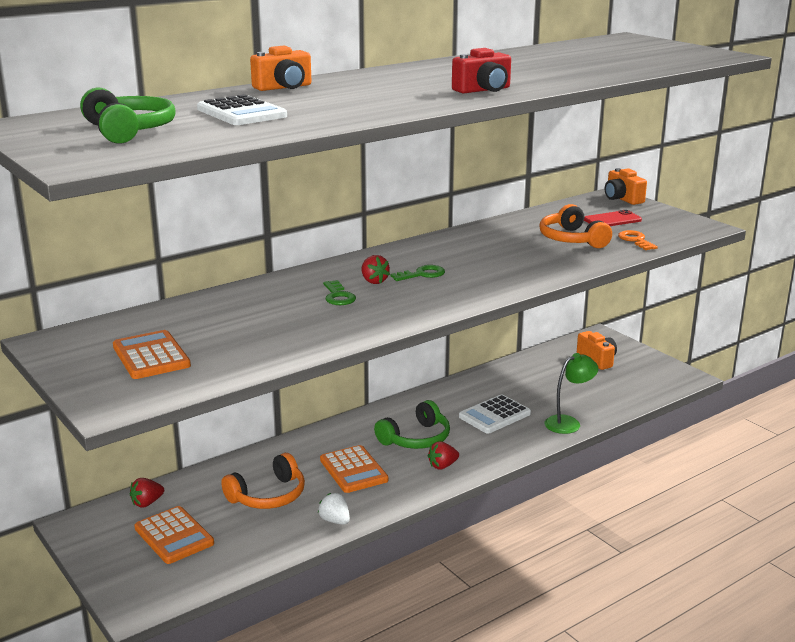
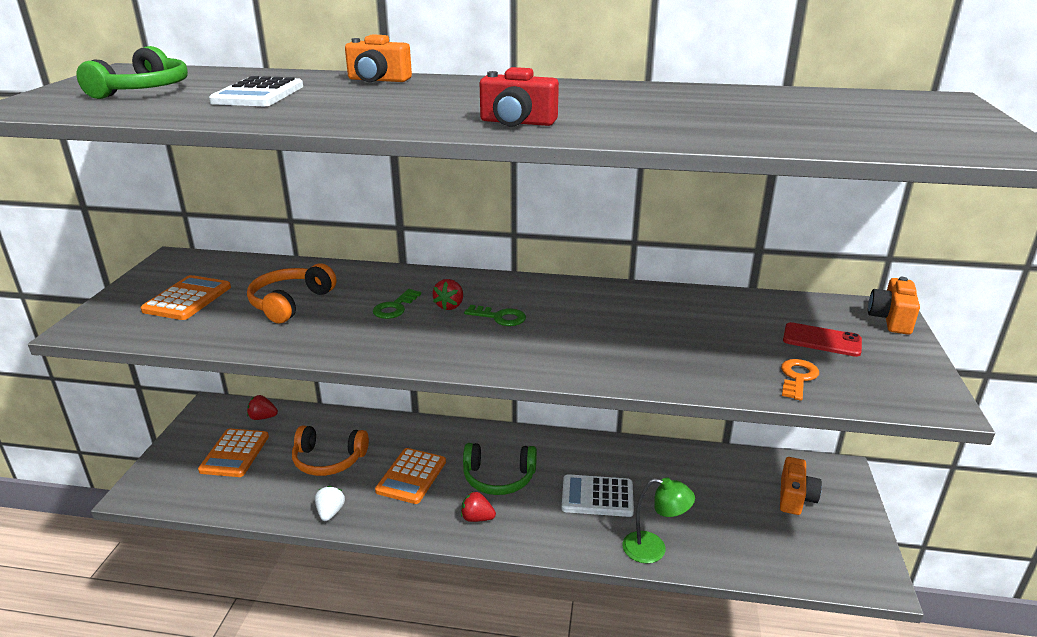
camera: 45 degrees right, 5 degrees up
(572, 239) = (723, 344): orange headphones -> orange headphones (290, 303)

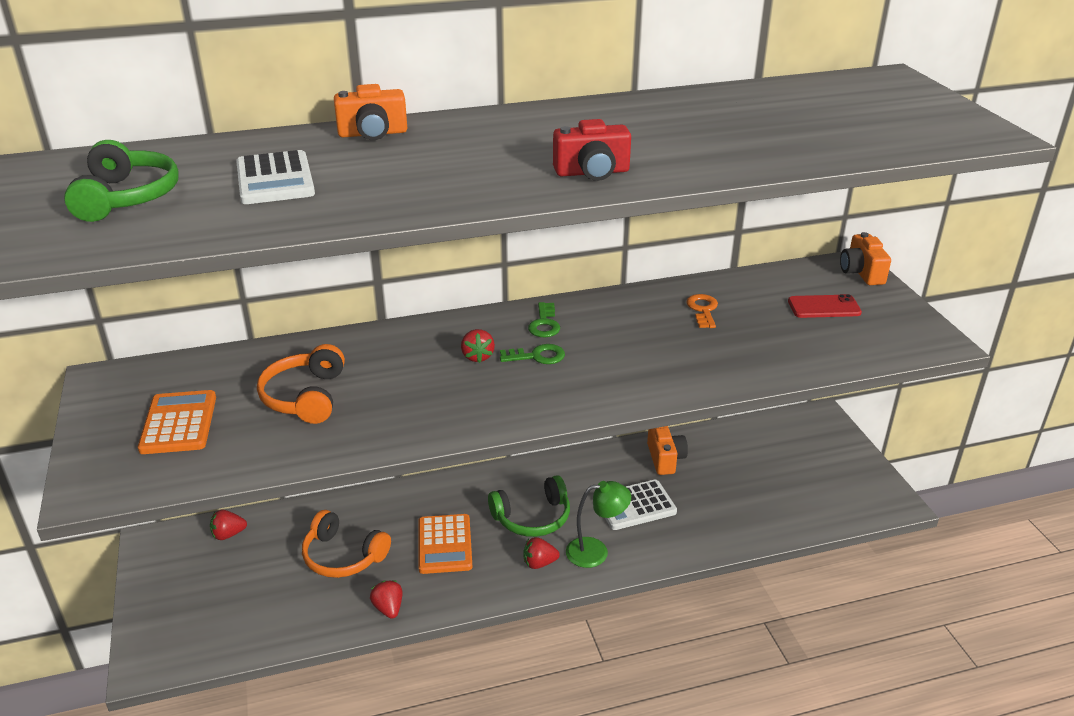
camera: 25 degrees left, 5 degrees up
(235, 453) = (229, 584): orange calculator -> none
(329, 459) = (343, 556): orange headphones -> orange headphones turned 45 degrees clockwise
(330, 512) = (388, 608): white strawberry -> red strawberry
(395, 307) = (423, 373): green key -> green key (544, 324)
(653, 549) = (712, 537): green lamp -> green lamp (596, 551)
(795, 497) = (798, 452): orange camera -> orange camera (665, 458)
(797, 378) = (829, 348): orange key -> orange key (703, 310)

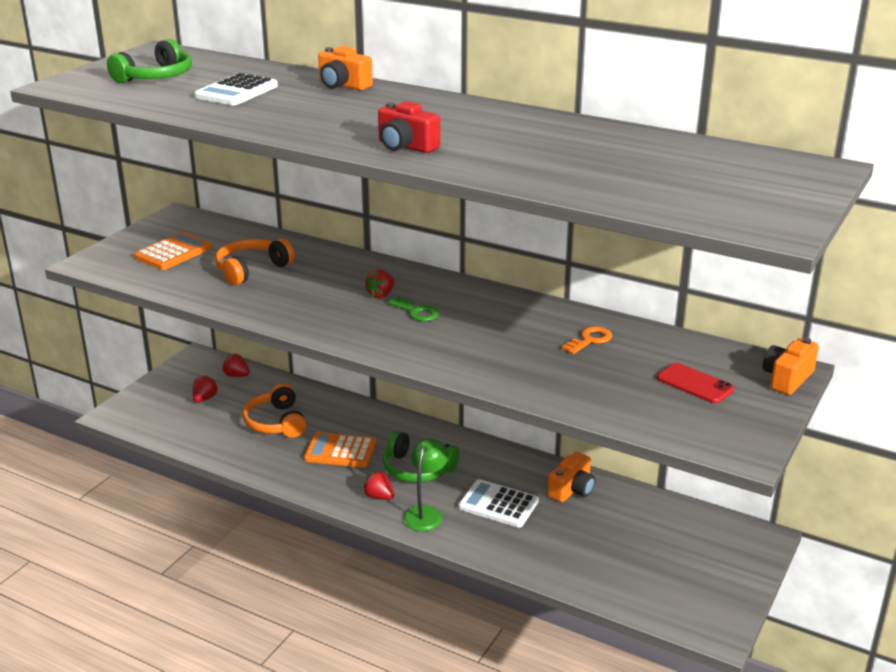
camera: 45 degrees right, 5 degrees down
(388, 608) = (258, 464): red strawberry -> red strawberry (204, 398)
(444, 544) = (340, 451): orange calculator -> orange calculator turned 60 degrees clockwise
(544, 324) = (459, 297): green key -> none
(596, 551) = (426, 513): green lamp -> green lamp turned 105 degrees counterclockwise

